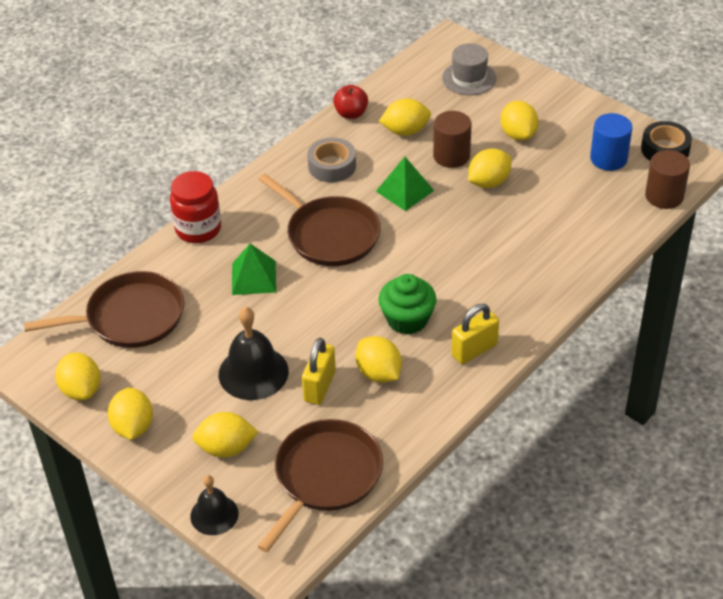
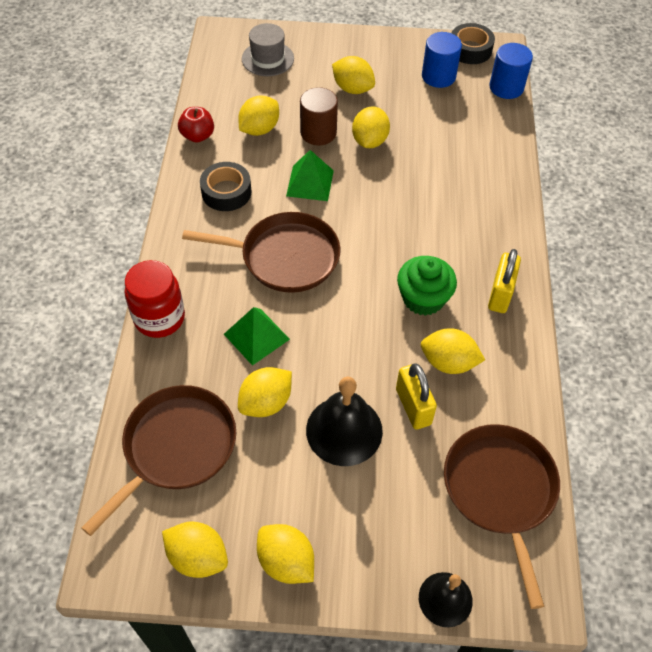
camera: 40 degrees left, 10 degrees up
(226, 448) = (392, 523): yellow lemon -> yellow lemon (266, 403)
(332, 166) = (226, 192): grey tape -> black tape
(664, 196) = (506, 87): brown cylinder -> blue cylinder

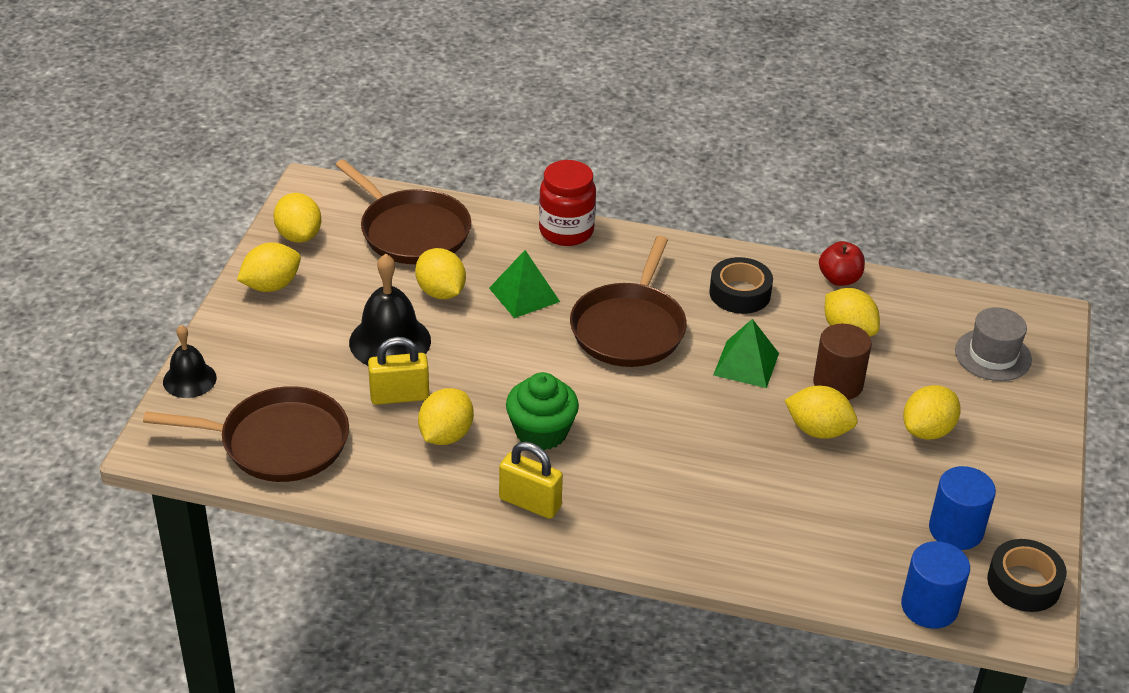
camera: 100 degrees right, 15 degrees down
(198, 557) = (299, 236): yellow lemon -> yellow lemon turned 60 degrees counterclockwise

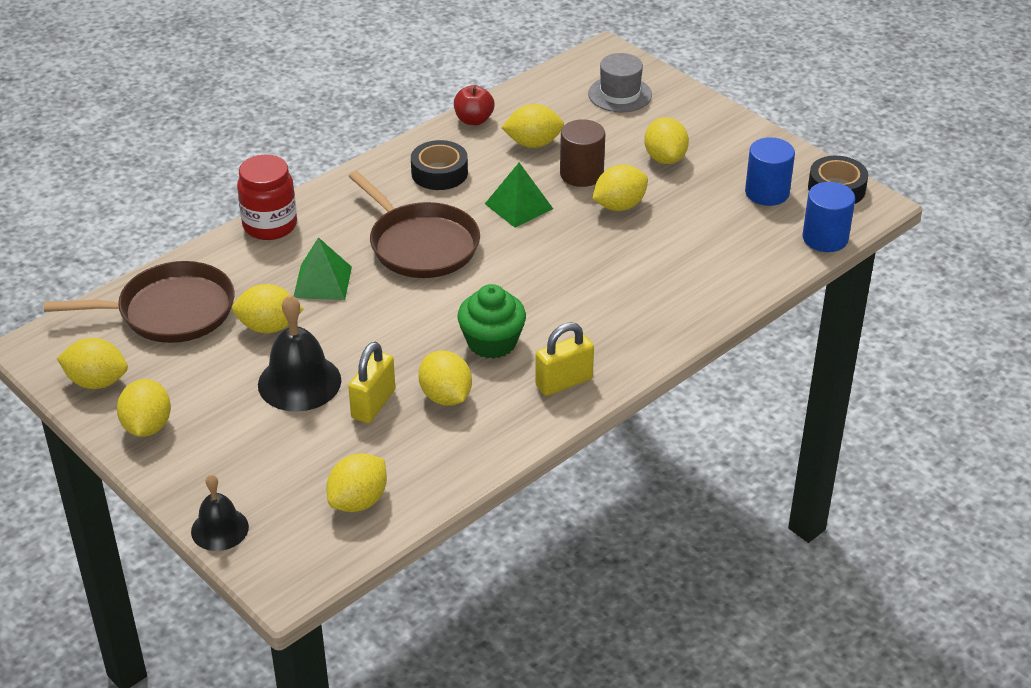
camera: 55 degrees left, 0 degrees up
(278, 442) = (358, 501): brown pan -> yellow lemon

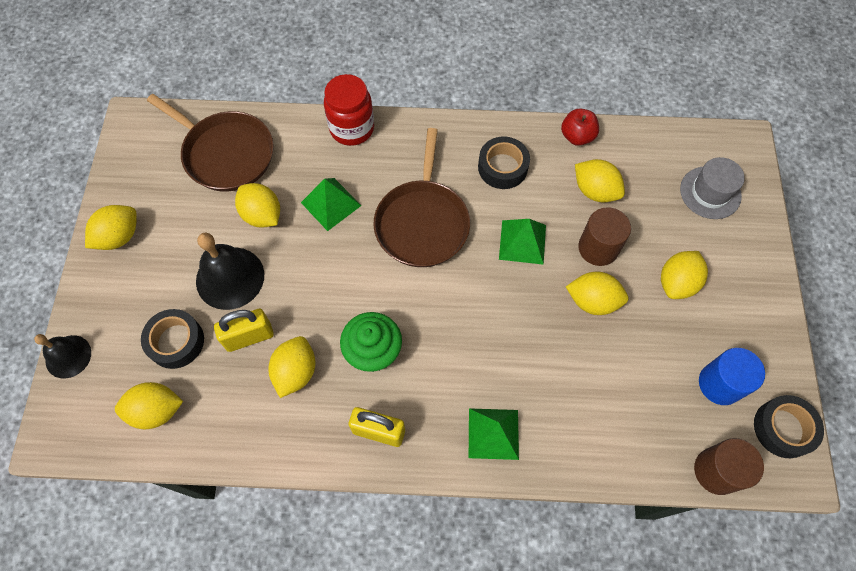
camera: 45 degrees right, 25 degrees up
(97, 382) = (132, 177): yellow lemon -> none
(310, 451) = (176, 342): none -> black tape
(650, 324) = (493, 433): none -> green pyramid
(825, 238) = (716, 471): blue cylinder -> brown cylinder

